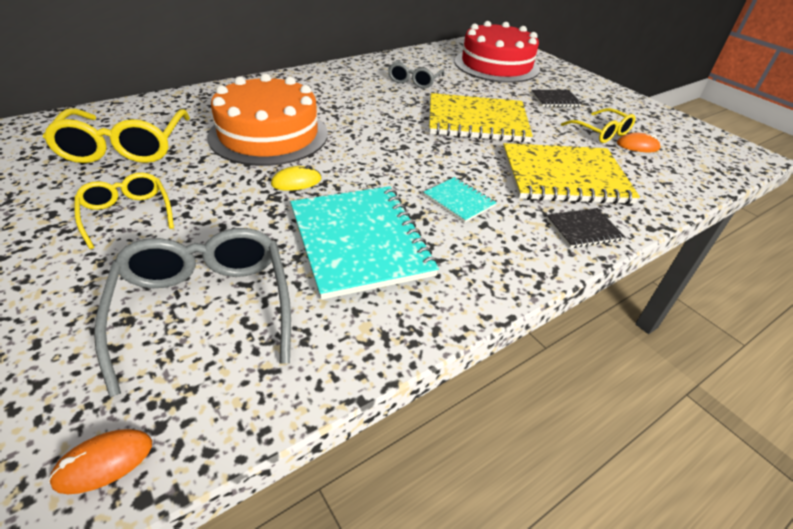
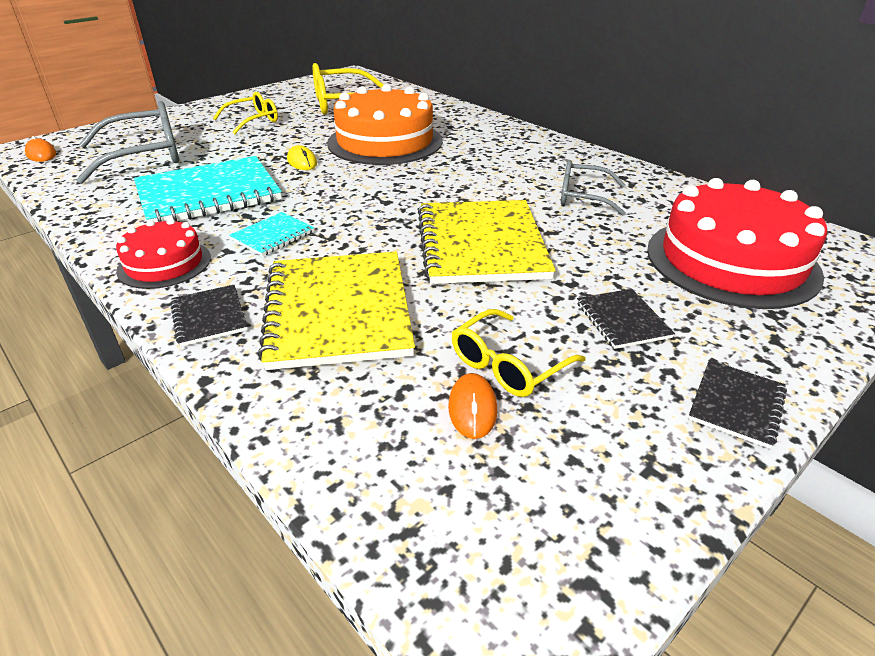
camera: 85 degrees right, 5 degrees down
(508, 259) = (164, 264): none -> red cake
(610, 93) = (736, 404): none -> black notebook

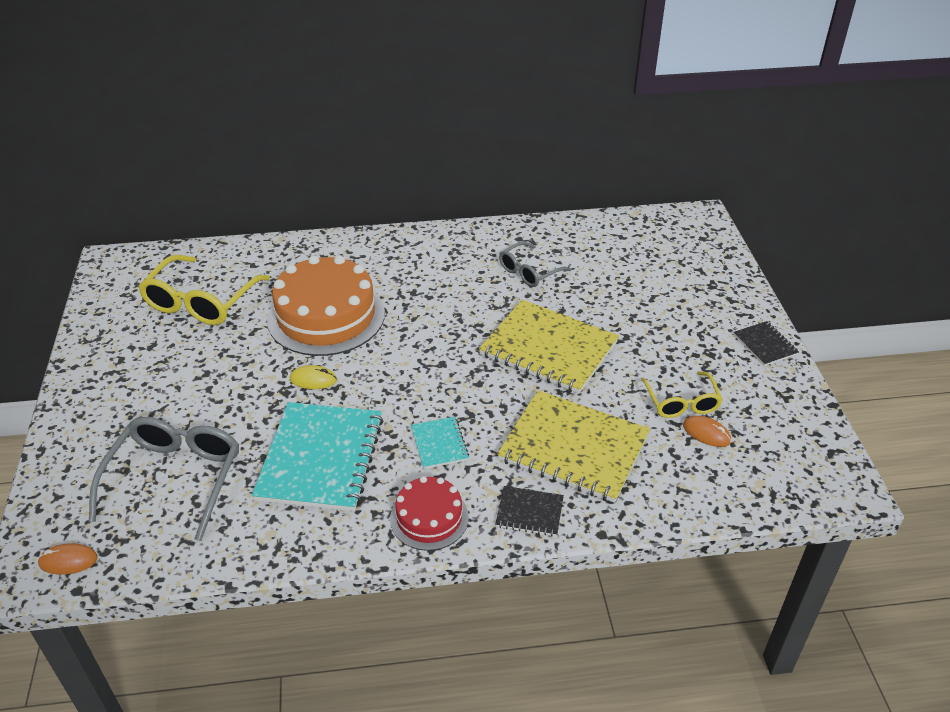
camera: 55 degrees left, 5 degrees up
(253, 121) = (168, 376): yellow glasses -> none
(622, 320) = (676, 339): black notebook -> none
(731, 261) = (655, 265): red cake -> none

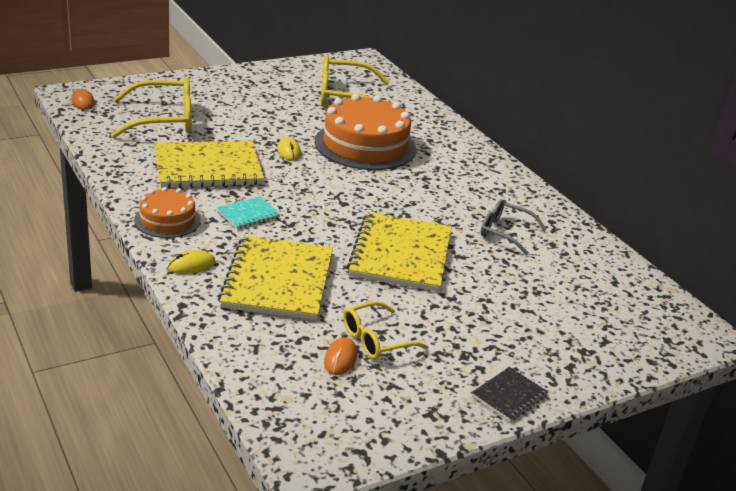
camera: 65 degrees right, 10 degrees down
(175, 479) = (164, 120): grey glasses -> yellow glasses
(320, 458) = (208, 167): turquoise notebook -> yellow notebook
(429, 518) = (167, 220): red cake -> orange cake
(529, 512) = (191, 265): black notebook -> yellow mouse

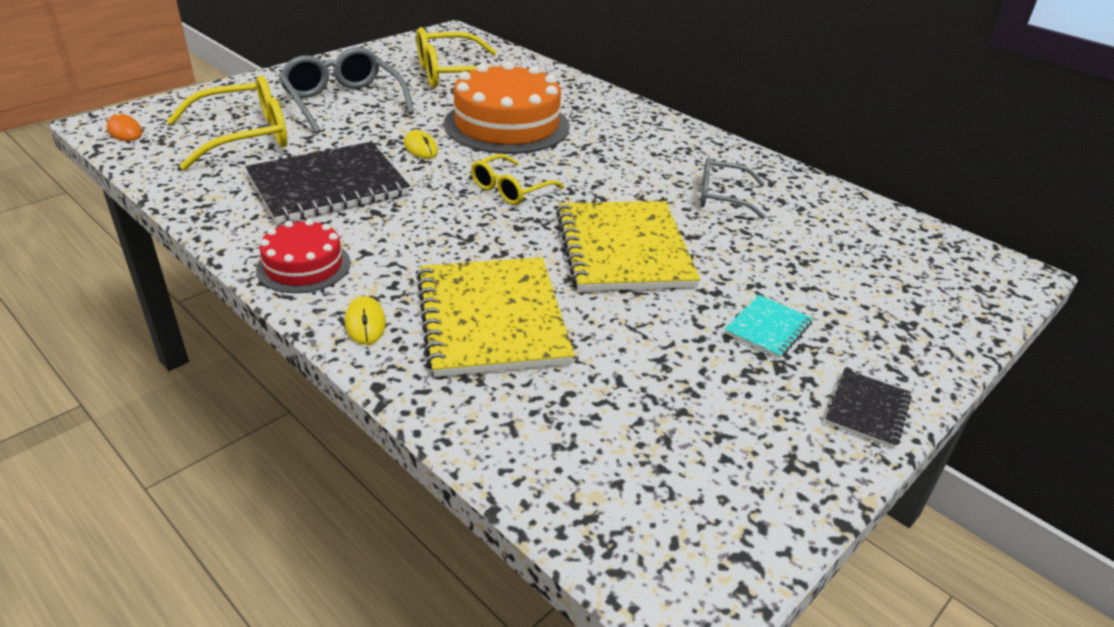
camera: 15 degrees left, 5 degrees up
(167, 220) = (303, 266): orange cake -> red cake
(191, 265) = (365, 323): yellow mouse -> yellow mouse turned 60 degrees counterclockwise
(208, 167) = (328, 185): yellow notebook -> black notebook
(247, 105) = (343, 102): none -> grey glasses
(248, 214) = (409, 236): turquoise notebook -> turquoise notebook (768, 328)
(340, 358) = (632, 413): orange mouse -> none
(376, 340) = (661, 373): yellow glasses -> yellow glasses (510, 189)

